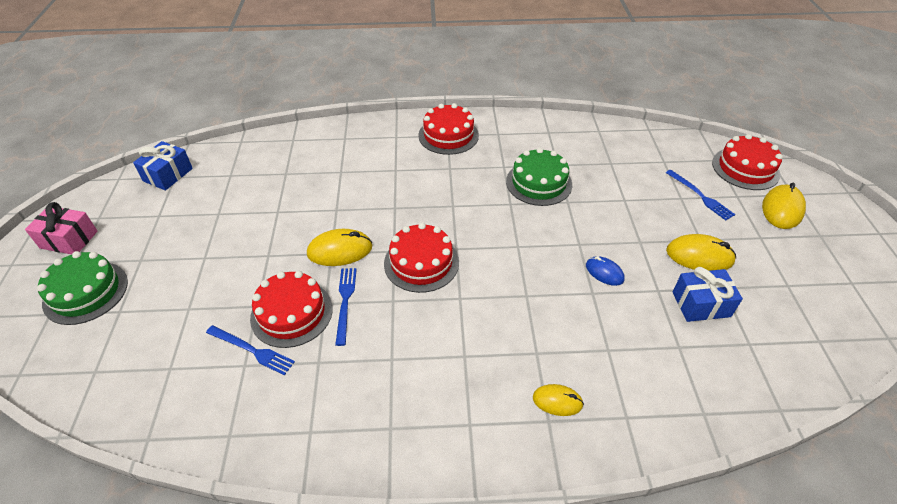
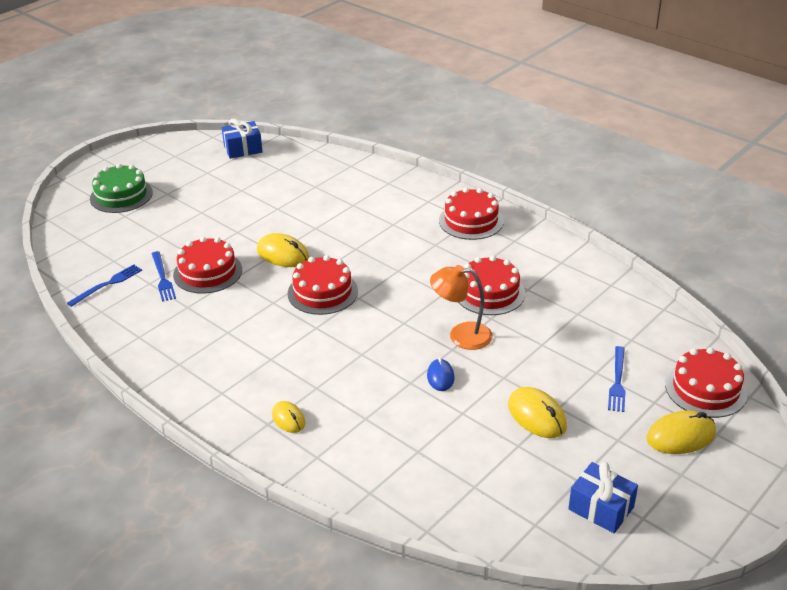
camera: 45 degrees right, 10 degrees down
(69, 239) = (146, 160): pink gift -> none
(345, 302) = (245, 285): blue fork -> blue fork (107, 284)
(539, 183) = (489, 292): green cake -> red cake
(569, 229) = (461, 335): none -> orange lamp
(701, 304) = (480, 442): blue gift -> blue gift (601, 508)

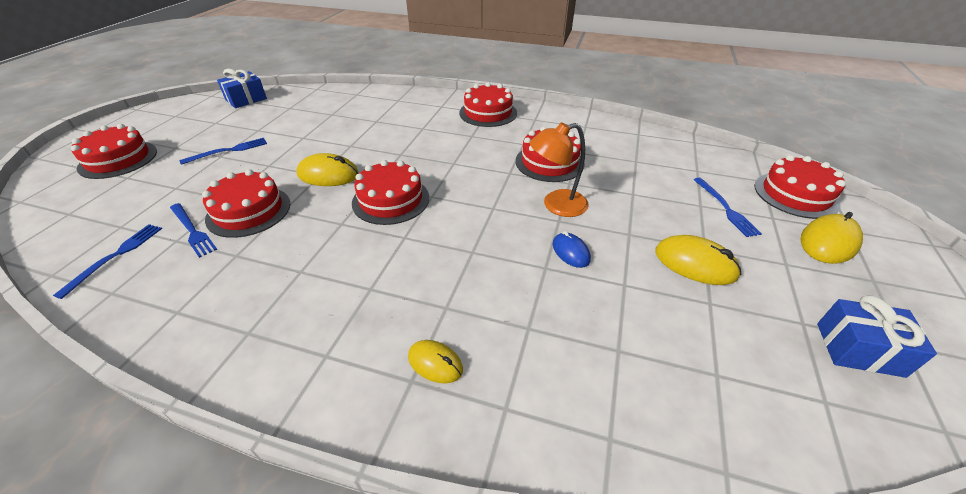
camera: 25 degrees left, 5 degrees up
(121, 195) = (118, 159): green cake -> red cake
(209, 208) = (228, 151): none -> blue fork

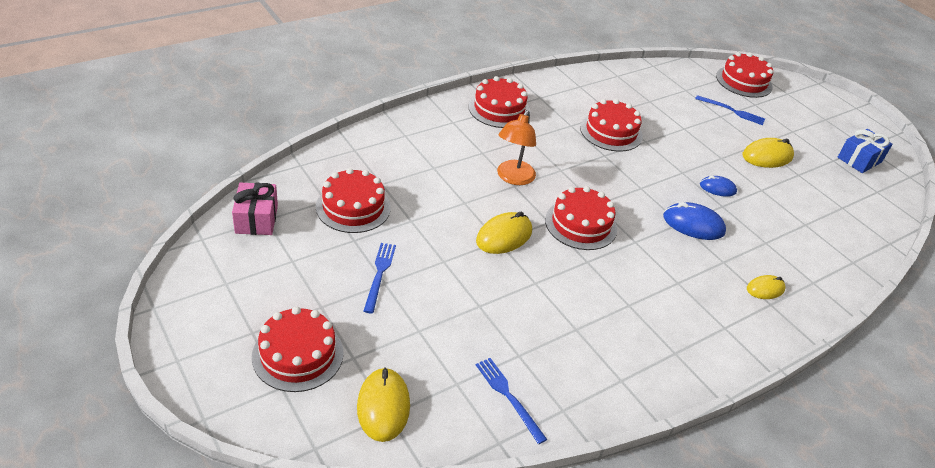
camera: 55 degrees left, 0 degrees up
(192, 231) = (513, 341): blue fork -> none
(246, 99) = (256, 219): blue gift -> pink gift
(249, 211) = (516, 300): red cake -> red cake (353, 207)
(482, 260) = (693, 224): none -> blue mouse
(556, 205) = (665, 163): orange lamp -> orange lamp (513, 178)
(828, 242) = (789, 106): yellow mouse -> yellow mouse (383, 406)

